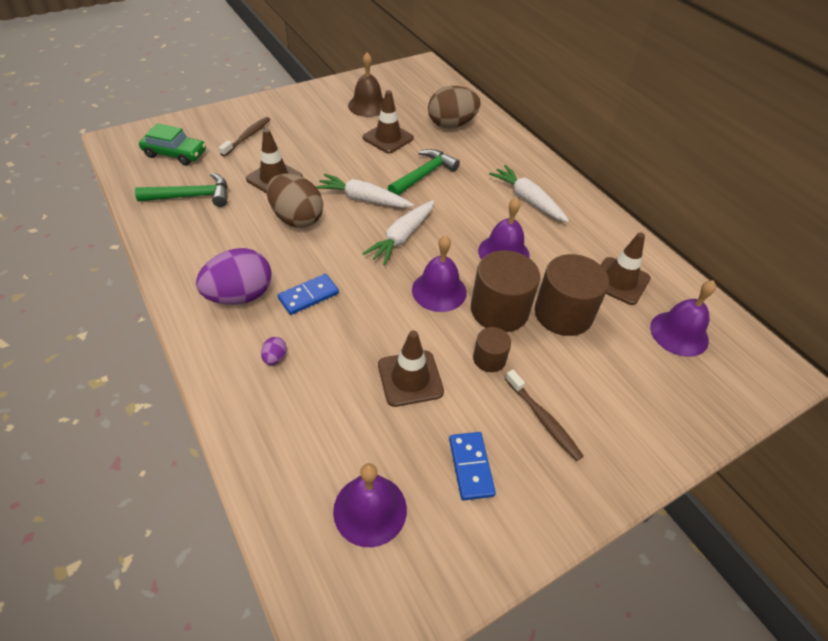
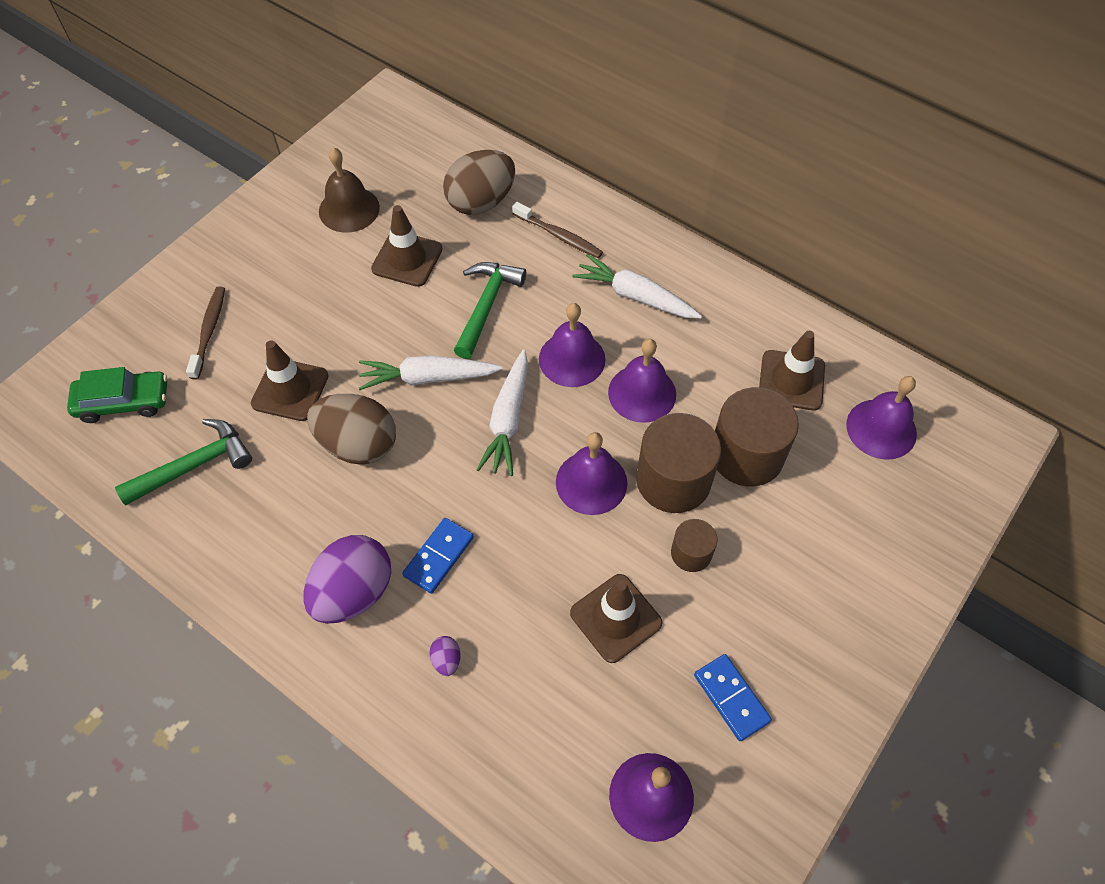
camera: 20 degrees left, 10 degrees up
(465, 219) = (572, 359): none -> purple bell
(543, 419) = (781, 605): brown toothbrush -> brown toothbrush (558, 235)

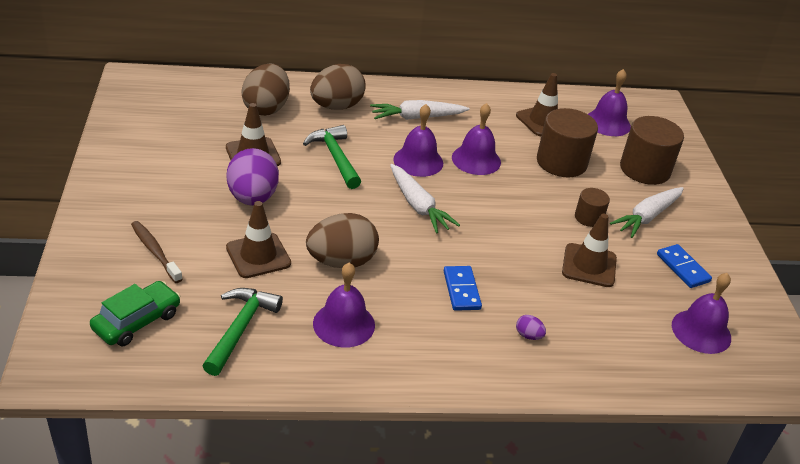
camera: 45 degrees left, 20 degrees down
(349, 209) = (177, 145): brown bell -> none
(353, 592) = (434, 335): purple egg -> purple egg (252, 198)
(428, 378) = (343, 208): white carrot -> white carrot (647, 217)
(558, 235) = (336, 106): brown toothbrush -> brown egg
(591, 482) = (500, 212): purple bell -> purple bell (344, 324)
(673, 480) = (540, 190): brown cylinder -> brown cylinder (645, 169)
(731, 698) = (682, 268): blue domino -> blue domino turned 45 degrees clockwise

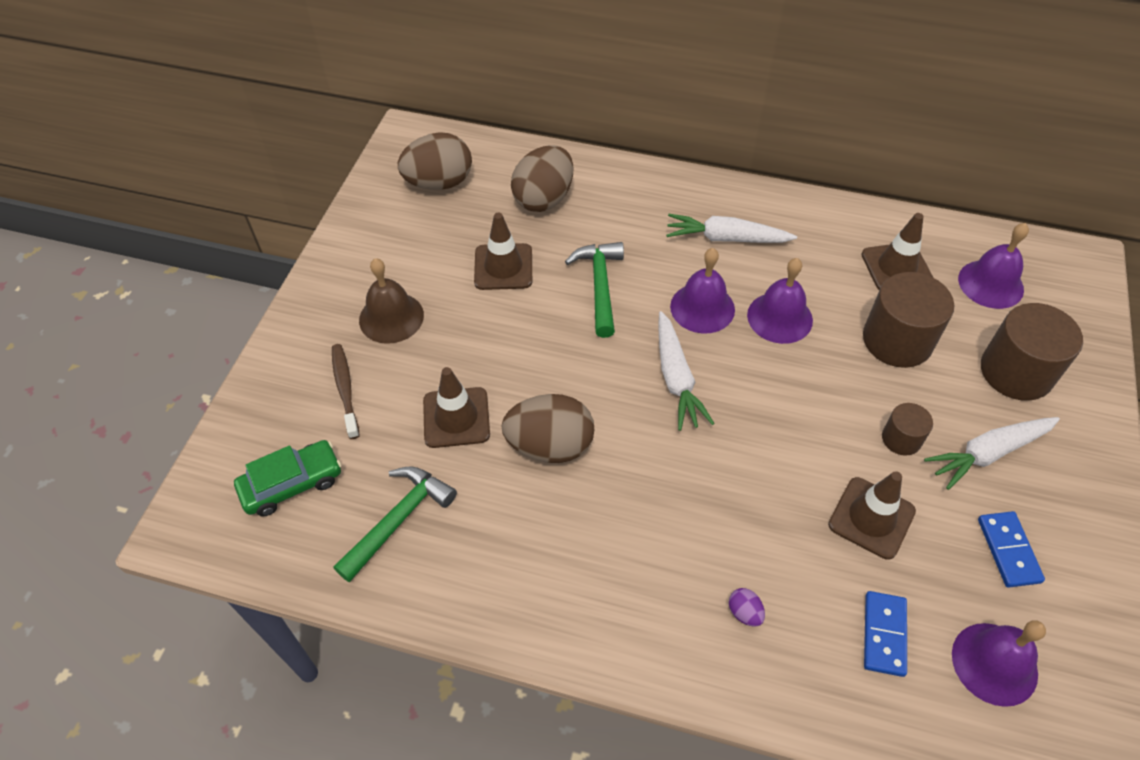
camera: 25 degrees right, 15 degrees up
(173, 199) = (391, 317): none -> brown bell
(252, 198) = (480, 331): purple egg -> none
(336, 106) = (630, 207): brown egg -> brown egg (439, 183)
(344, 324) = (519, 540): purple bell -> none
(461, 290) = (683, 521): blue domino -> blue domino (884, 634)

